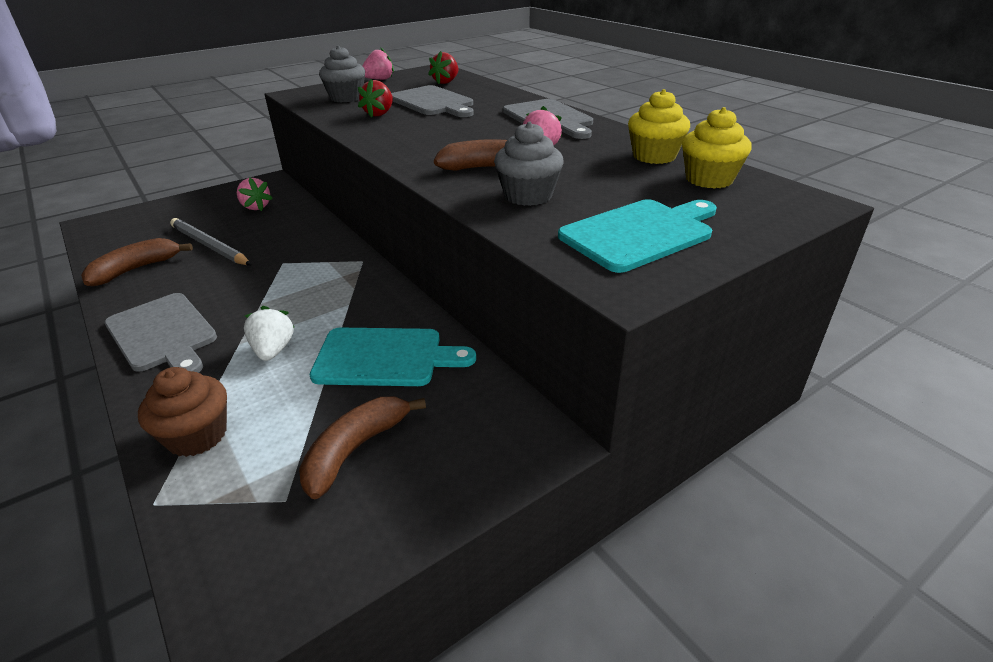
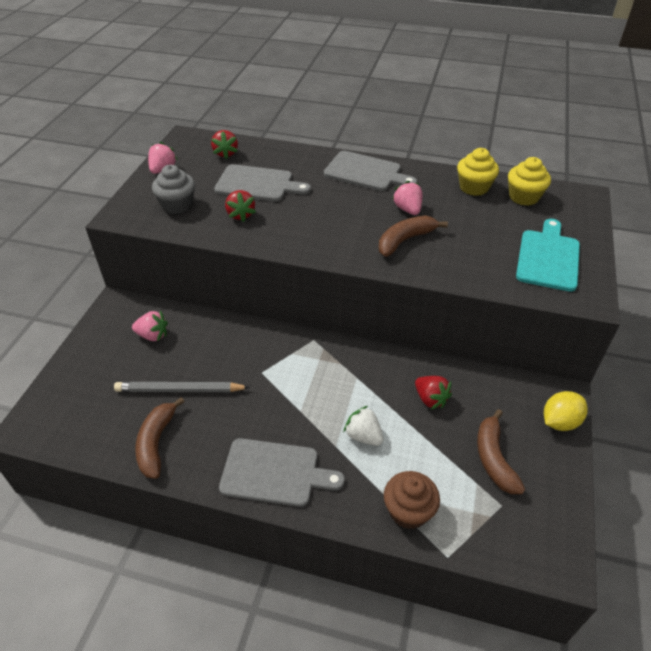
camera: 40 degrees left, 10 degrees up
(384, 357) = (430, 399): turquoise cutting board -> red strawberry
(495, 466) = (559, 422): none -> yellow lemon
(528, 195) = (460, 255): grey cupcake -> none

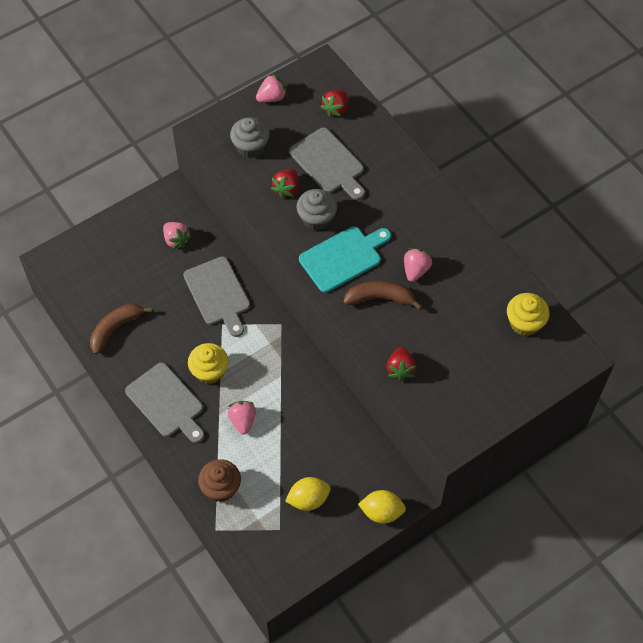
camera: 40 degrees right, 15 degrees up
(180, 390) = (159, 299): grey pencil -> none
(289, 220) = (316, 218): none -> grey cupcake
(363, 436) = (242, 420): white strawberry -> pink strawberry
(366, 172) = (426, 207): grey cutting board -> grey cutting board (218, 294)
(430, 399) = (313, 429): red strawberry -> red strawberry (400, 369)
(474, 187) = (496, 284): yellow cupcake -> yellow cupcake (209, 371)
(494, 458) = (308, 499): brown banana -> yellow lemon
(548, 258) = (468, 390): turquoise cutting board -> turquoise cutting board (343, 258)

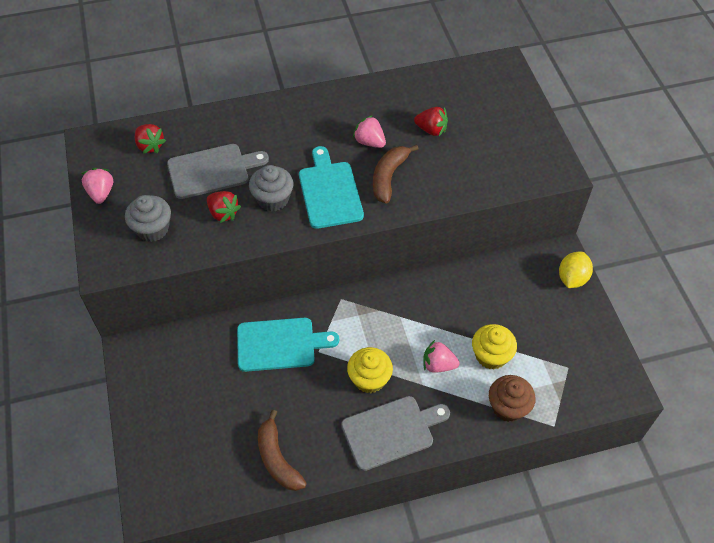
camera: 70 degrees left, 5 degrees down
(176, 240) = (193, 365): pink strawberry -> none
(218, 294) = (280, 344): grey cutting board -> turquoise cutting board
(308, 499) = (543, 333): yellow lemon -> none
(400, 369) = (472, 185): red strawberry -> red strawberry (431, 130)
(524, 323) = (457, 86): yellow cupcake -> yellow cupcake (491, 355)

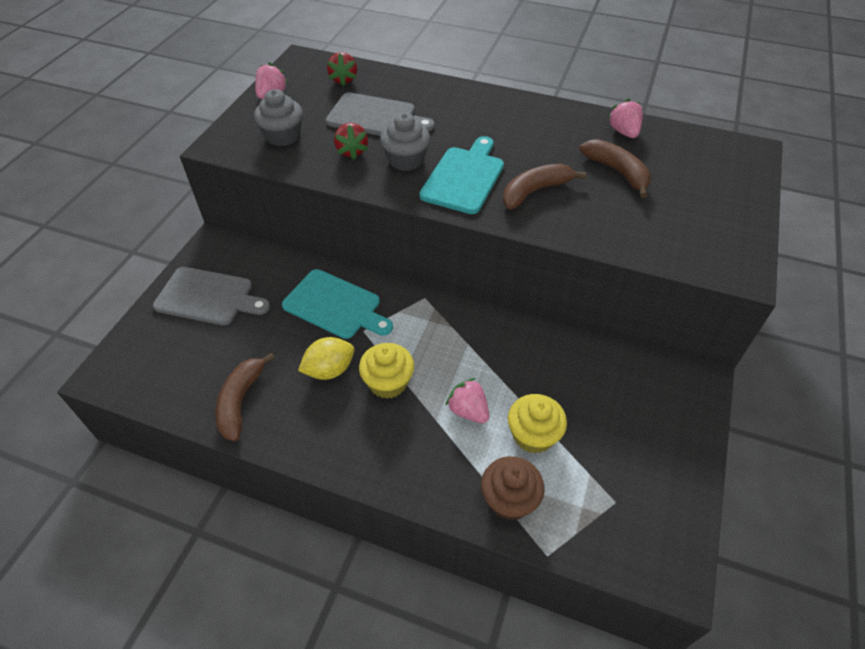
camera: 35 degrees right, 5 degrees down
(369, 142) = (542, 155): pink strawberry -> pink strawberry (623, 132)
(391, 431) = (365, 445): grey cutting board -> grey cutting board (208, 297)
(431, 130) = (617, 172): red strawberry -> brown banana
(572, 278) = (693, 411): yellow lemon -> yellow lemon (329, 370)

